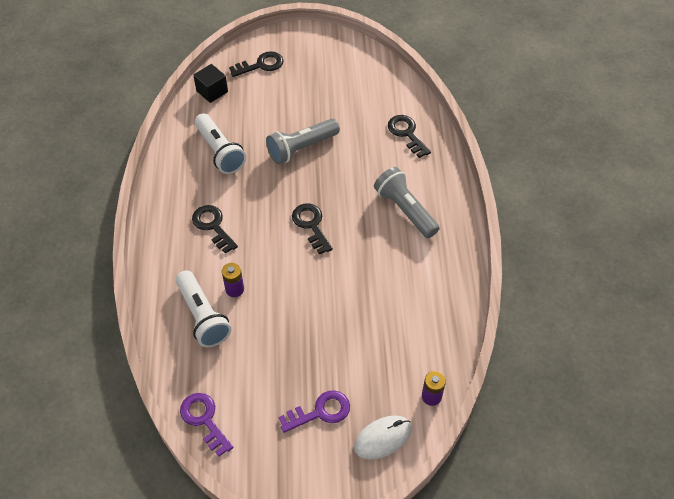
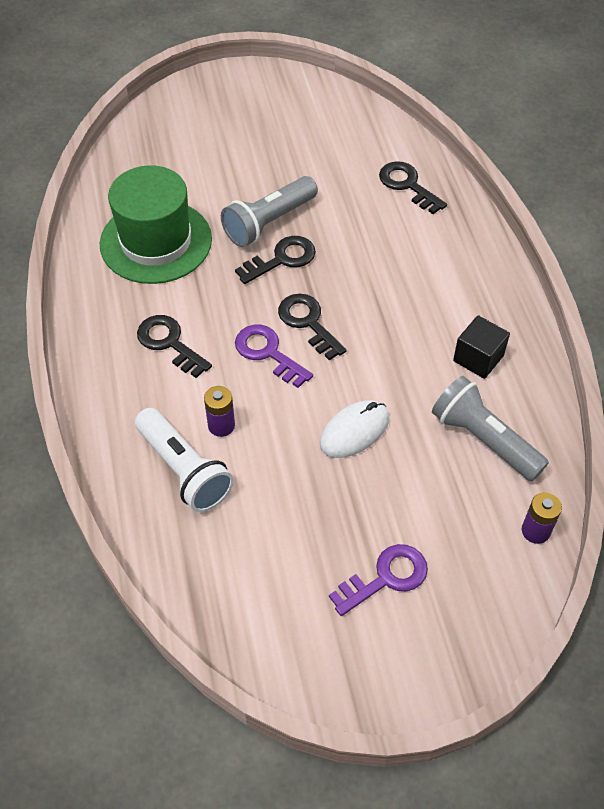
camera: 10 degrees left, 0 degrees up
(204, 420) = (221, 617): purple key -> purple key (268, 353)
(212, 91) = (126, 164): black cube -> black cube (478, 358)
(220, 151) = (156, 241): white flashlight -> green hat
(261, 65) = (186, 121): black key -> black key (282, 259)
(382, 438) = (483, 600): white mouse -> white mouse (354, 431)
(405, 210) = (432, 285): grey flashlight -> grey flashlight (484, 439)

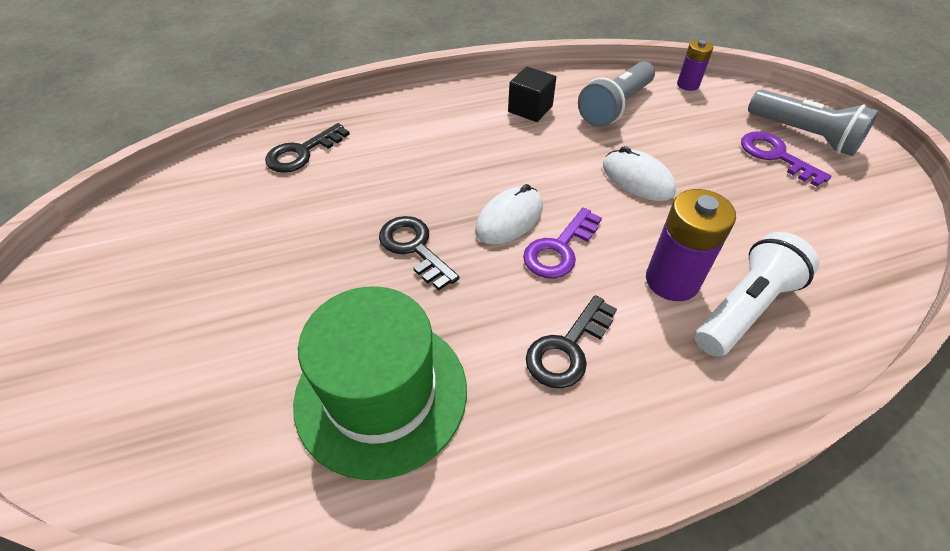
camera: 95 degrees left, 5 degrees down
(221, 425) = (672, 281): purple battery -> purple battery, size x1.70
(269, 222) = (350, 265): grey flashlight -> grey flashlight (804, 135)
(308, 323) = (509, 219): black key -> white mouse

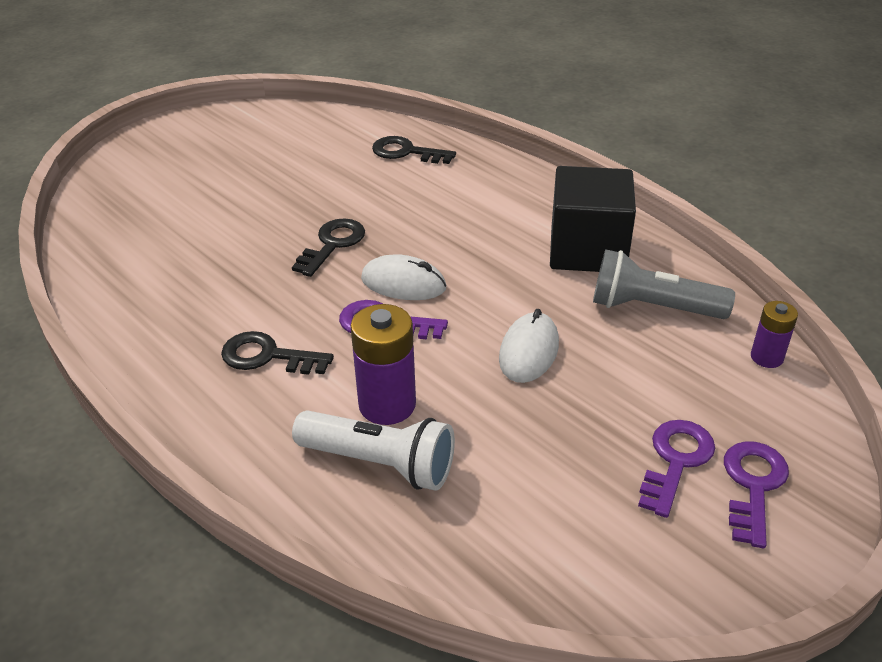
camera: 65 degrees right, 10 degrees down
(381, 393) = (182, 277): green hat -> none
(530, 109) = (587, 250): black cube -> black cube, size x1.82
(804, 135) = (753, 486): grey flashlight -> purple key

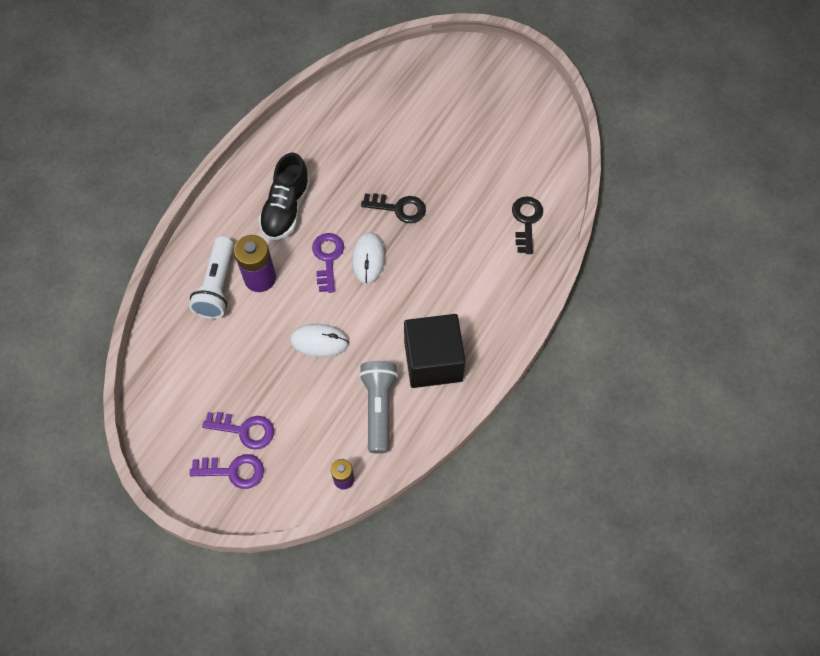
camera: 75 degrees right, 25 degrees up
(268, 356) = (286, 209): black key -> black shoe

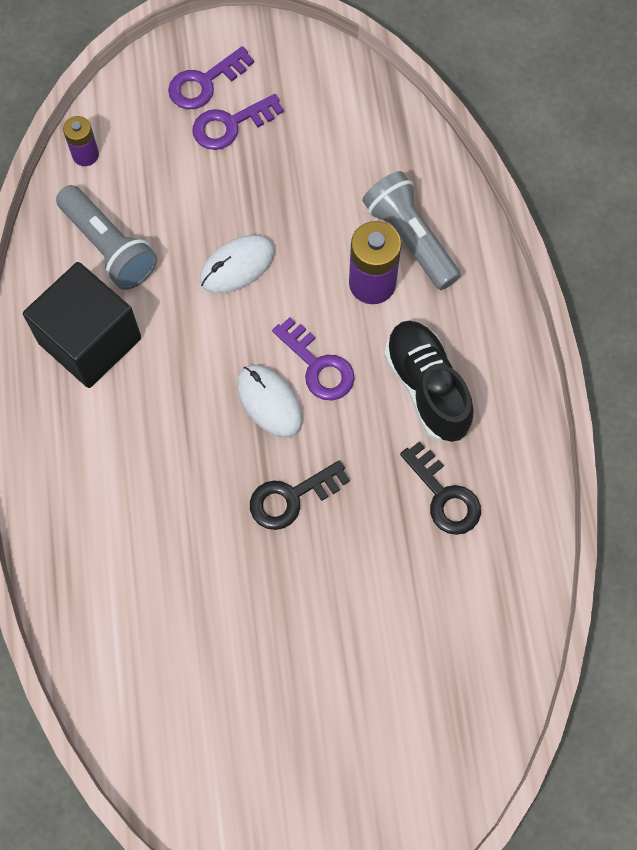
camera: 140 degrees right, 5 degrees up
(217, 286) = (410, 239): white flashlight -> grey flashlight
(526, 221) = (113, 610): black key -> black key (444, 496)

